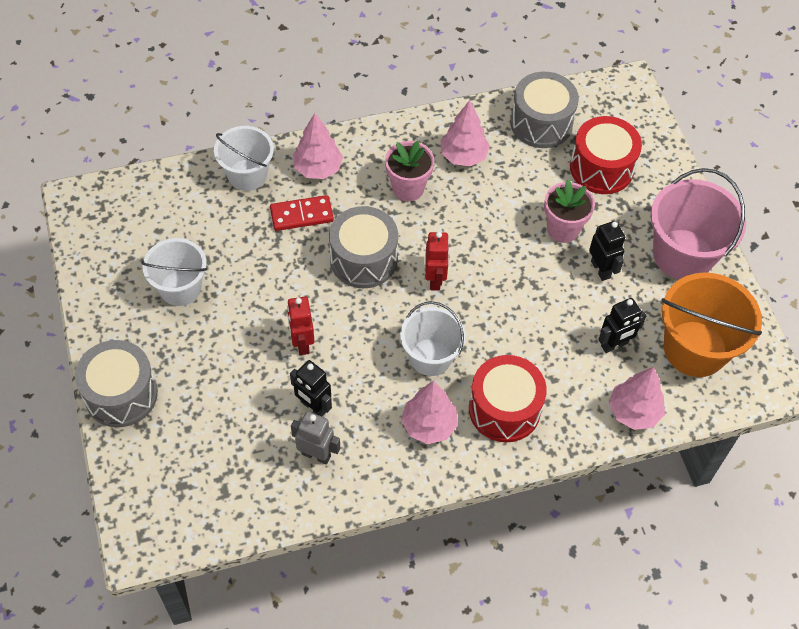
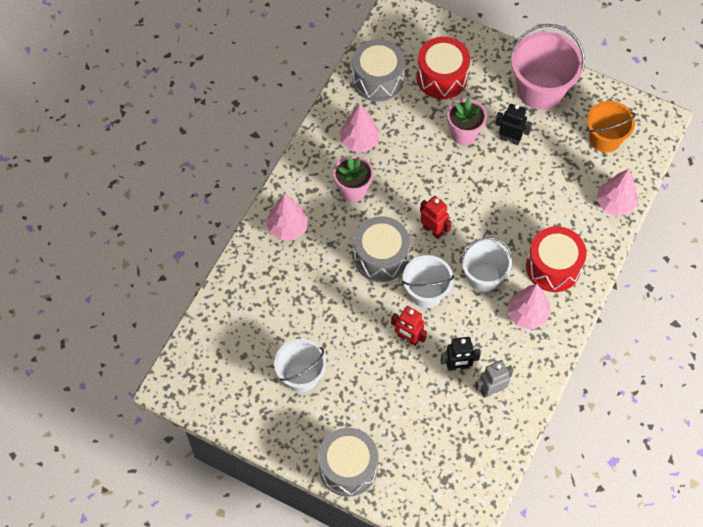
camera: 45 degrees left, 5 degrees up
(247, 175) = (251, 271): white bucket -> white bucket (426, 292)
(301, 215) = (314, 265): red domino -> none
(614, 345) = (565, 176): black robot -> none
(695, 349) = (605, 138): orange bucket -> orange bucket, size x0.66

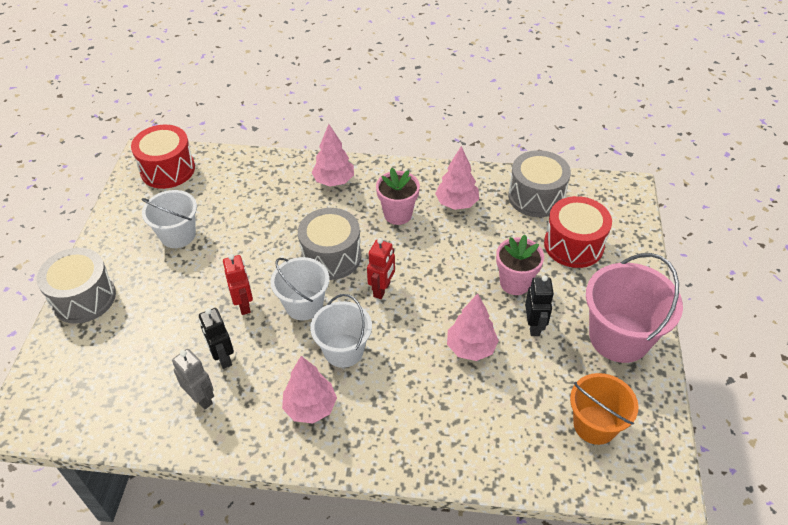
camera: 70 degrees right, 15 degrees down
(408, 338) = (244, 305): red robot -> red robot turned 150 degrees clockwise
(553, 267) = (385, 417): red drum -> red drum (168, 169)
(615, 204) = (506, 463): pink tree -> pink tree (471, 348)

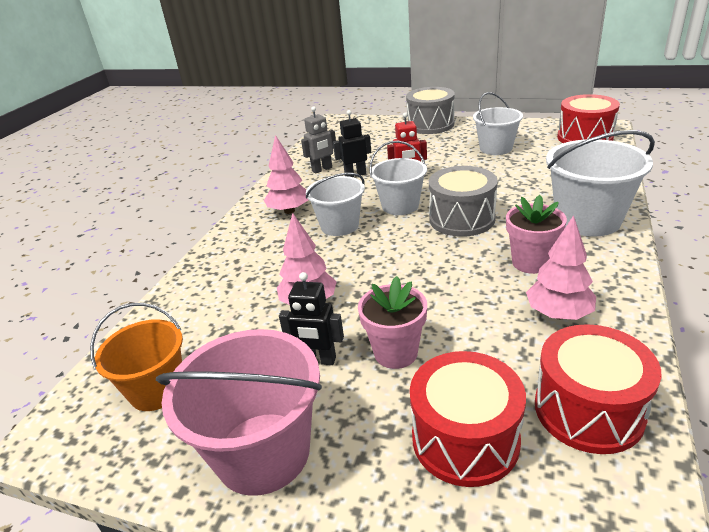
camera: 105 degrees right, 15 degrees down
(334, 181) = (587, 220): pink tree -> white bucket
(382, 289) = (409, 248): red robot -> none
(536, 197) = (588, 410): grey drum -> red drum

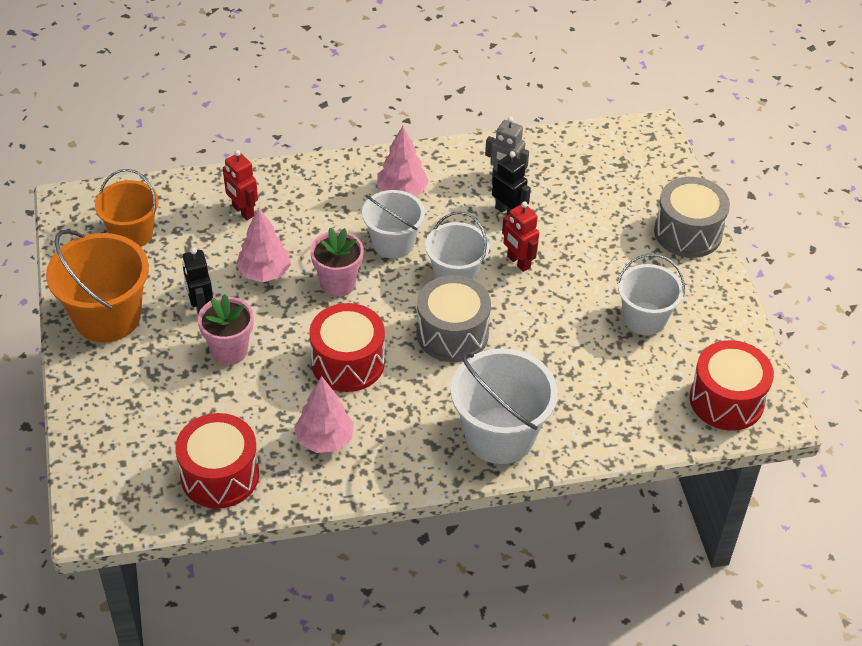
camera: 55 degrees right, 15 degrees up
(218, 298) = (242, 211): none -> red robot
(263, 452) = (107, 317): pink bucket -> orange bucket
(465, 439) = (163, 415): red drum -> red drum (348, 362)
(531, 263) = (395, 406): pink flower pot -> pink flower pot (338, 283)

